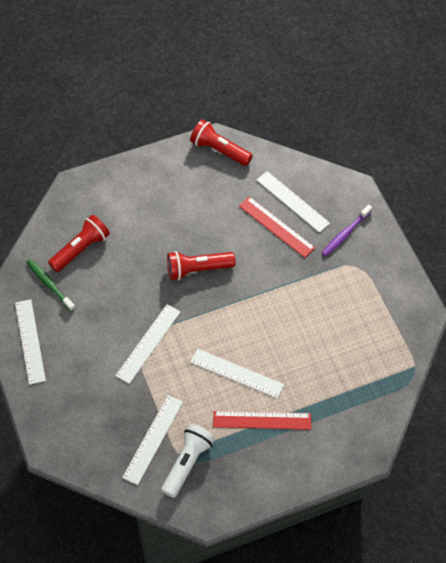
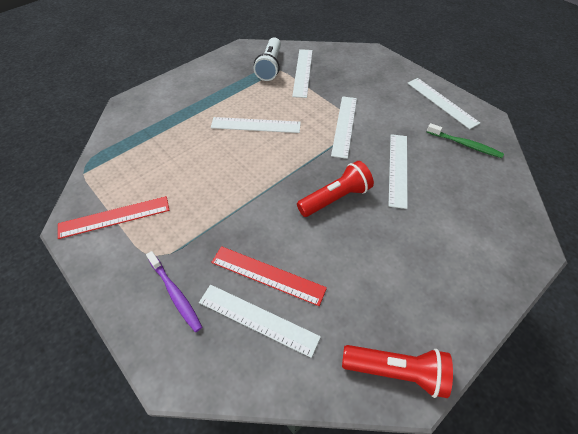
camera: 160 degrees right, 5 degrees down
(81, 249) = (465, 182): red flashlight -> none
(128, 279) = (398, 169): none -> white ruler
(262, 420) = (222, 101): red ruler -> red ruler (114, 217)
(345, 234) = (175, 294): purple toothbrush -> purple toothbrush turned 120 degrees clockwise

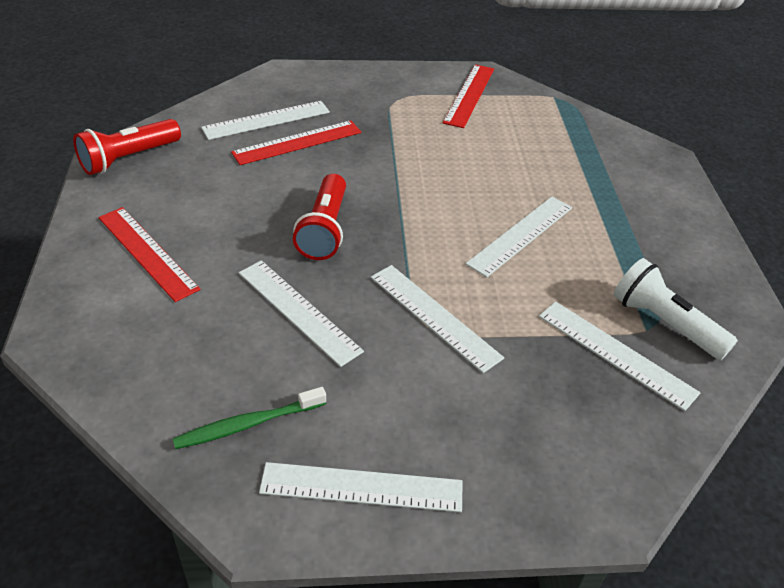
camera: 125 degrees right, 10 degrees down
(175, 294) = (344, 95): purple toothbrush -> none
(446, 263) = (147, 252): none -> red ruler

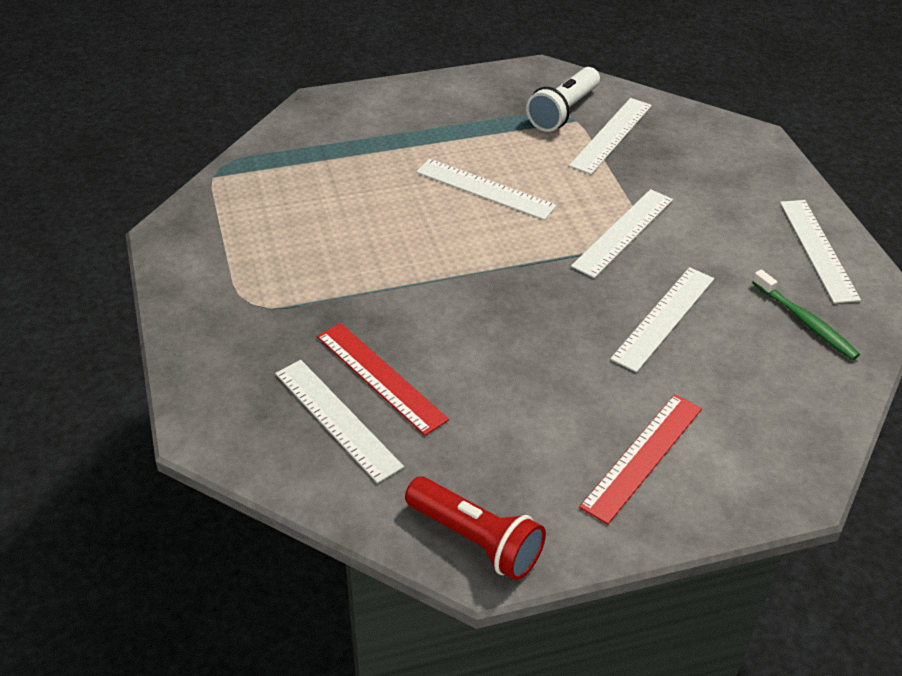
camera: 100 degrees left, 0 degrees up
(324, 230) = (537, 322): red flashlight -> none
(469, 95) = (225, 242): red ruler -> none

